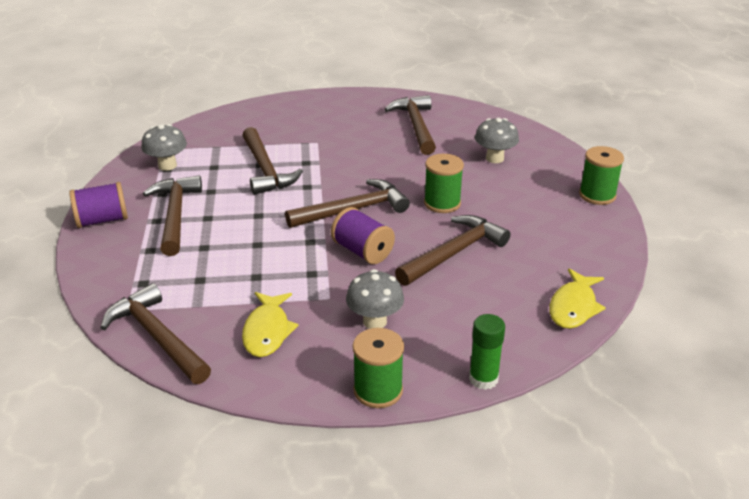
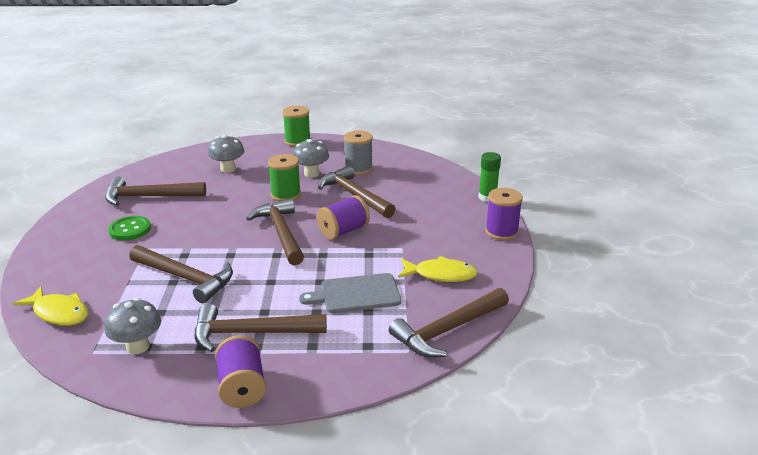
camera: 85 degrees left, 5 degrees down
(232, 270) = (356, 294): none -> grey cutting board
(265, 170) = (186, 278): brown hammer -> brown hammer turned 45 degrees clockwise
(349, 128) = (130, 229): none -> green button
(375, 321) = (431, 230): grey mushroom -> grey mushroom (311, 174)
(378, 390) = (501, 232): green spool -> purple spool
(534, 251) = (358, 169): none -> grey spool
(574, 307) = (420, 164): yellow fish -> yellow fish (59, 313)

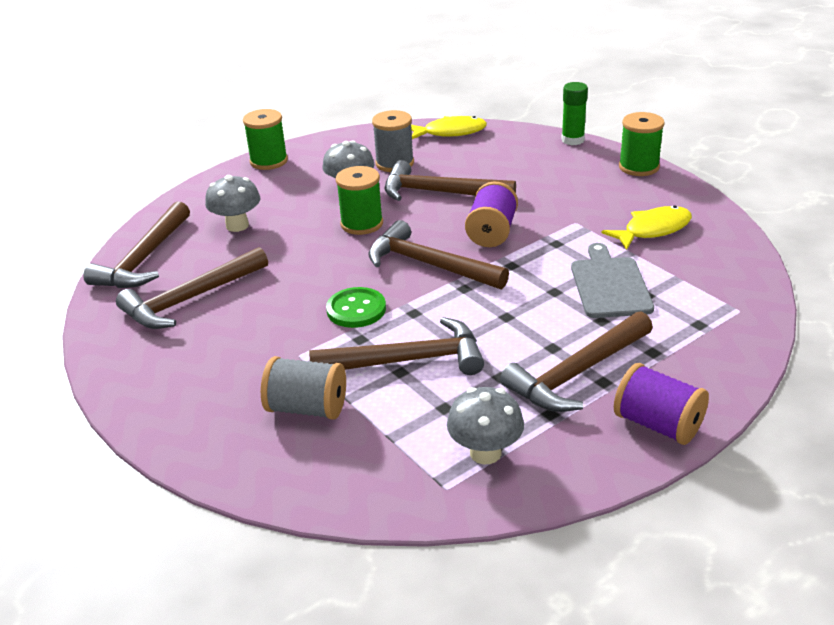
camera: 35 degrees left, 5 degrees up
(59, 313) = (324, 475): yellow fish -> yellow fish (450, 132)
(106, 276) = (307, 408): none -> grey spool
(130, 229) = (237, 346): green button -> green button (356, 309)
(356, 294) = (610, 285): grey cutting board -> grey cutting board turned 135 degrees clockwise
(448, 330) = (740, 275): brown hammer -> brown hammer (144, 259)
(501, 232) = (639, 167): purple spool -> green spool

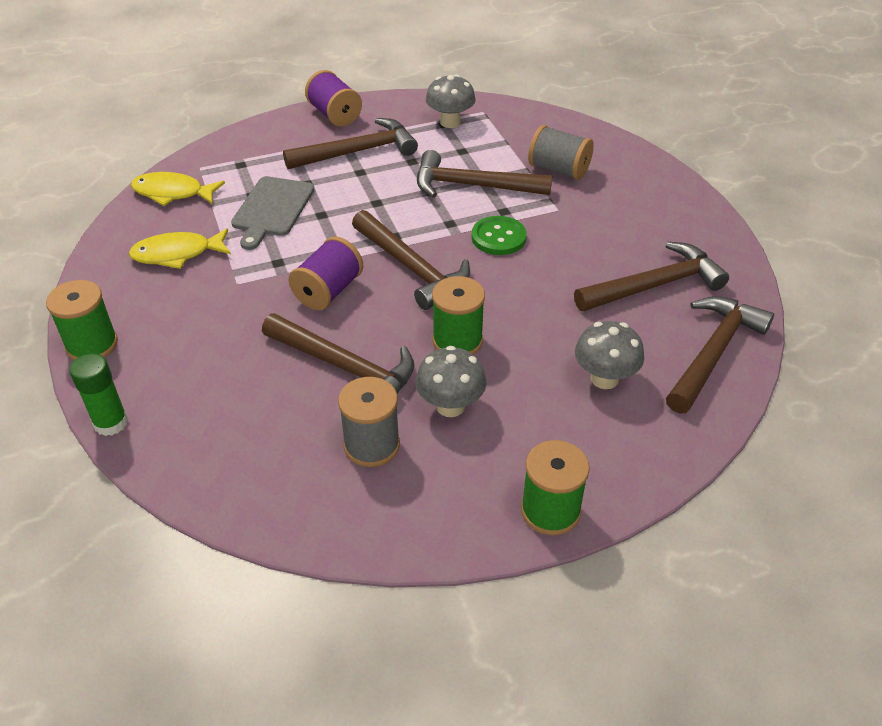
camera: 165 degrees left, 10 degrees up
(450, 132) = (254, 500): yellow fish -> yellow fish (173, 193)

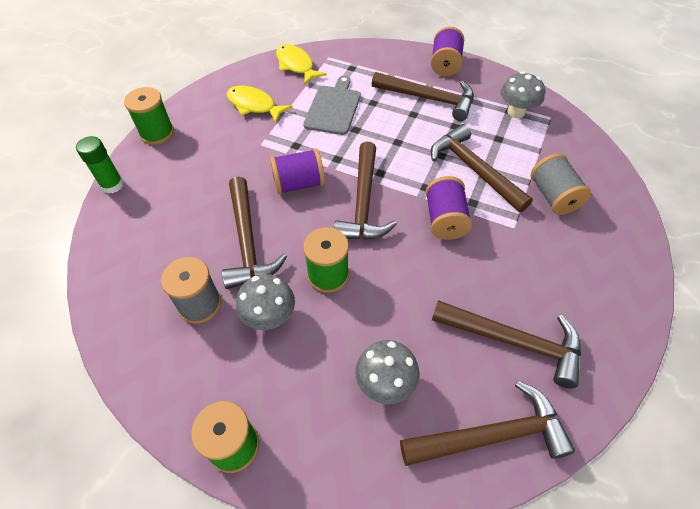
camera: 45 degrees right, 10 degrees up
(272, 209) = (333, 108): grey cutting board -> grey cutting board turned 135 degrees clockwise
(498, 237) = (445, 220): green button -> purple spool

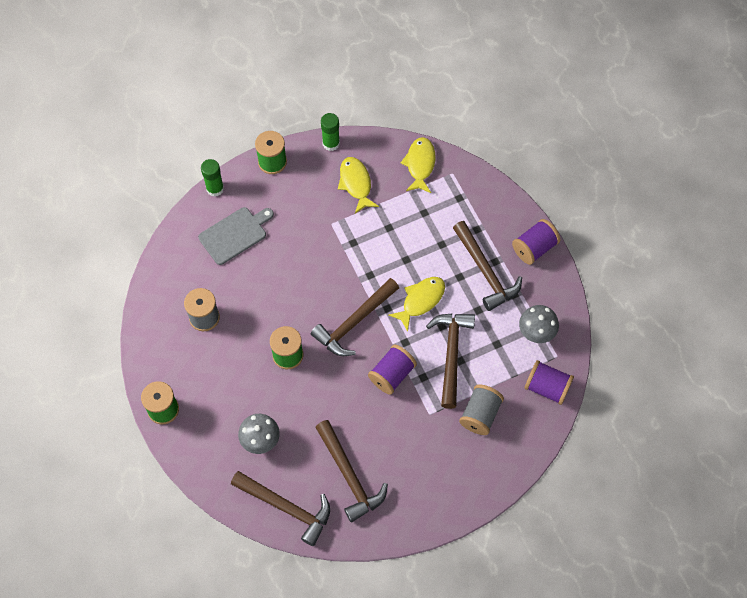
camera: 40 degrees right, 10 degrees up
(203, 92) = (331, 143): none -> green glue stick
(248, 242) = (262, 296): brown hammer -> none
(269, 317) = (234, 355): grey mushroom -> none
(299, 184) = (327, 276): purple spool -> purple spool (547, 387)
(333, 108) = (408, 228): grey cutting board -> grey cutting board (235, 234)
(402, 149) = (421, 301): none -> yellow fish

